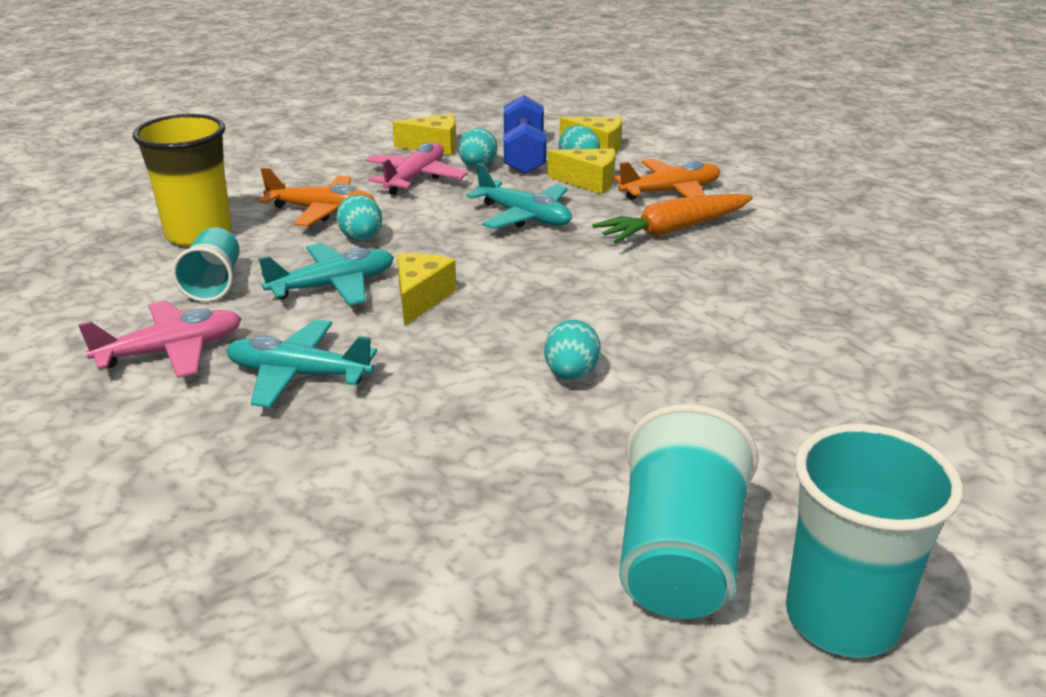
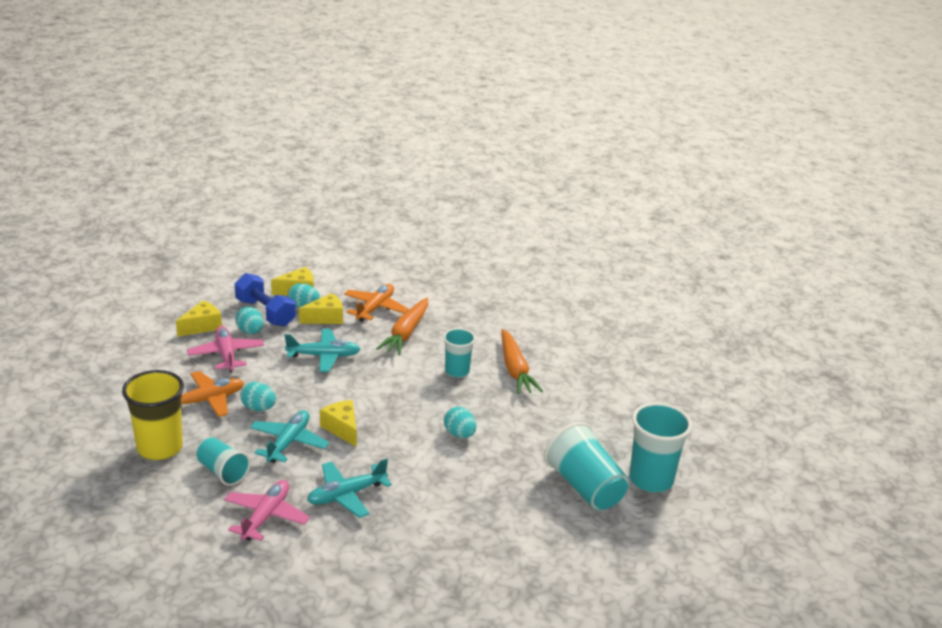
camera: 45 degrees left, 0 degrees up
(685, 297) = (457, 371): none -> turquoise cup
(786, 330) = (515, 370): none -> orange carrot

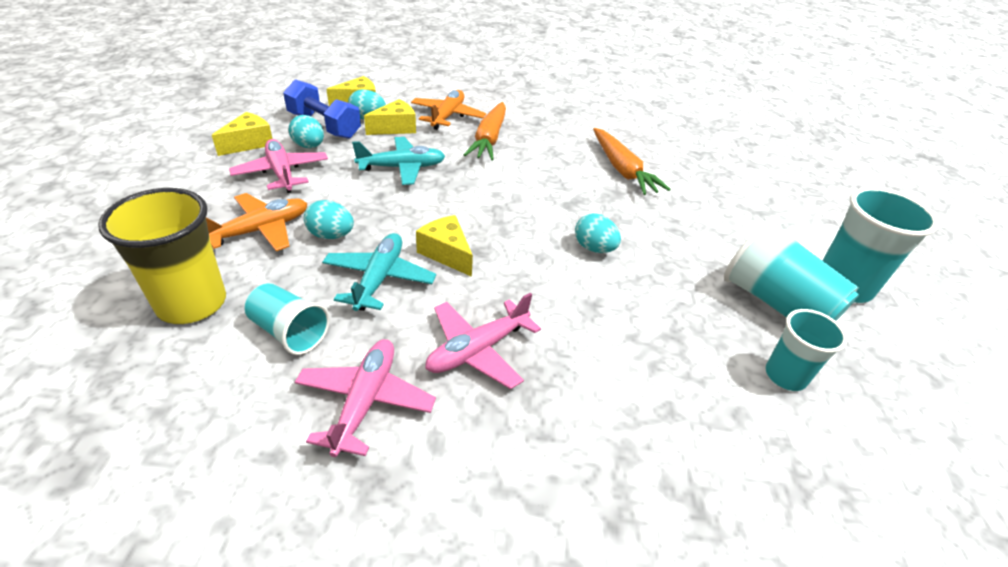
camera: 10 degrees left, 10 degrees up
(346, 495) = (477, 350): turquoise plane -> pink plane
(457, 371) = (560, 175): turquoise cup -> turquoise cup (785, 376)

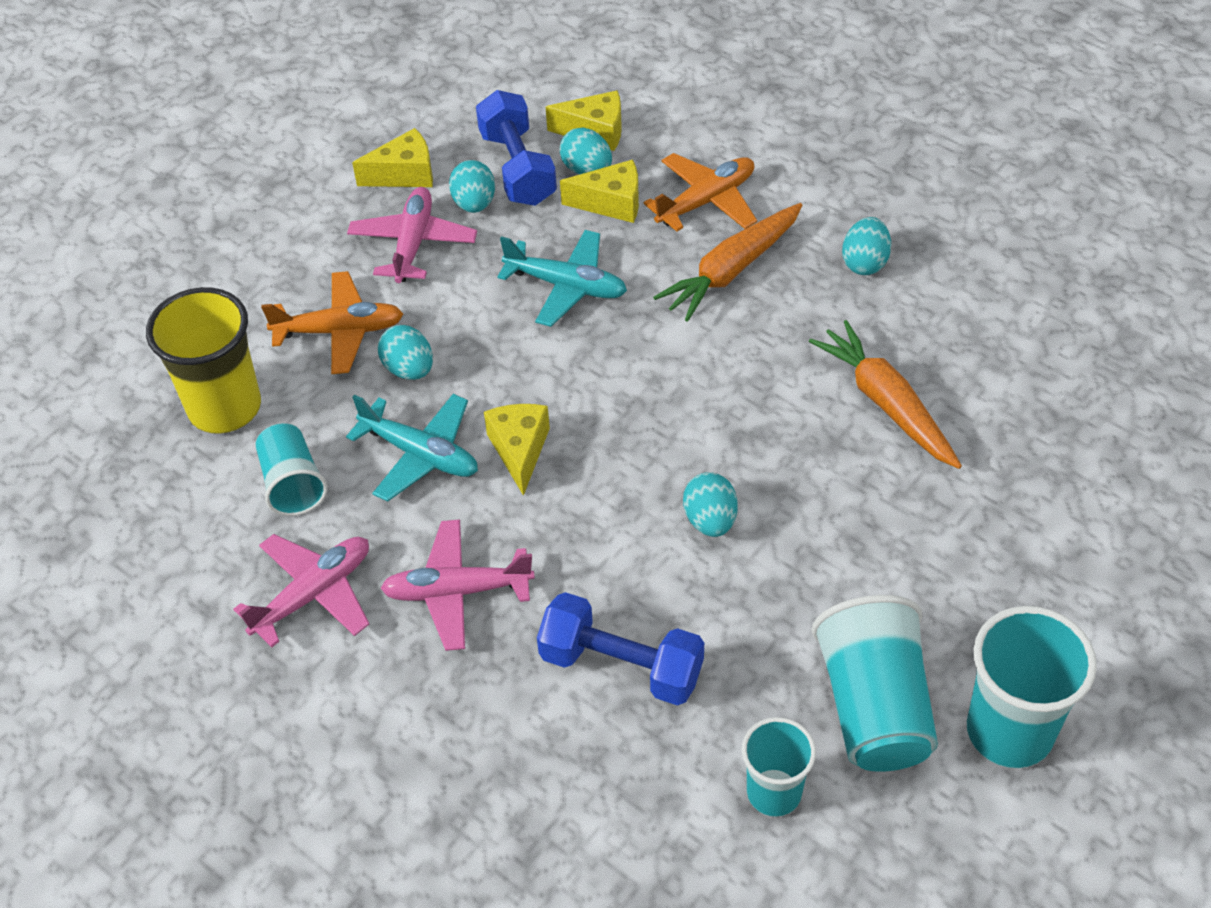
camera: 40 degrees right, 10 degrees up
(379, 279) = (420, 454): turquoise plane -> turquoise plane turned 75 degrees clockwise
(551, 121) = (865, 262): none -> turquoise egg
(622, 169) = (886, 403): orange carrot -> orange carrot turned 135 degrees clockwise
(626, 346) = (621, 666): none -> blue dumbbell

